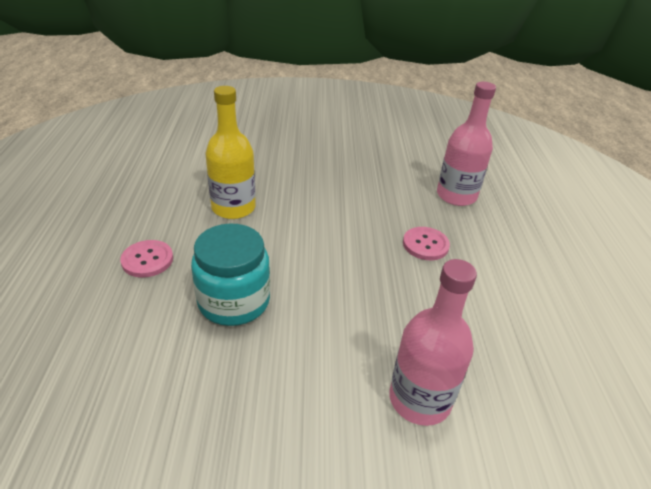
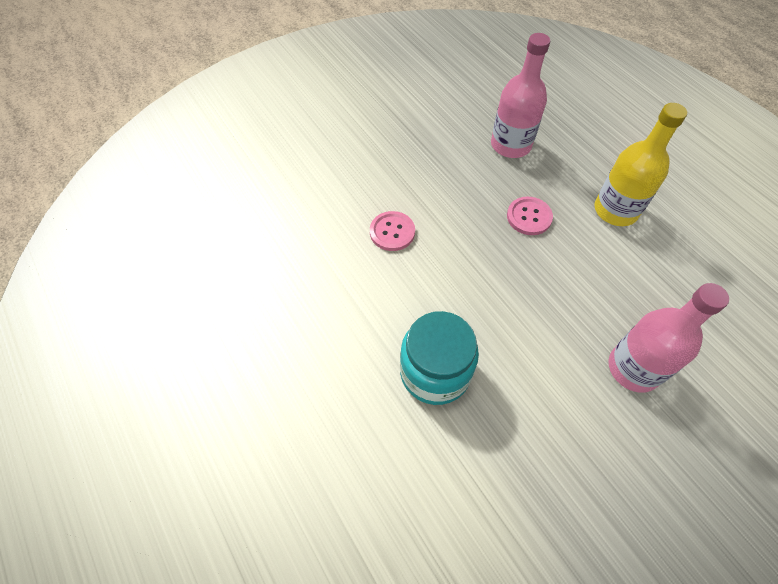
camera: 30 degrees left, 20 degrees up
(147, 260) = (322, 379): pink button -> pink button (392, 232)
(233, 208) = (339, 272): yellow bottle -> yellow bottle (615, 210)

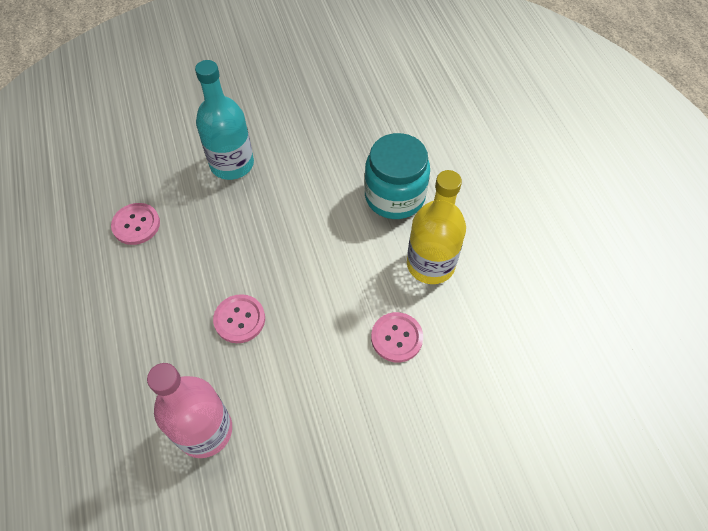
camera: 165 degrees left, 0 degrees up
(615, 210) = (142, 304): yellow bottle -> yellow bottle (430, 264)
(633, 368) = (232, 164): pink bottle -> turquoise bottle
(677, 275) = (136, 225): none -> pink button

